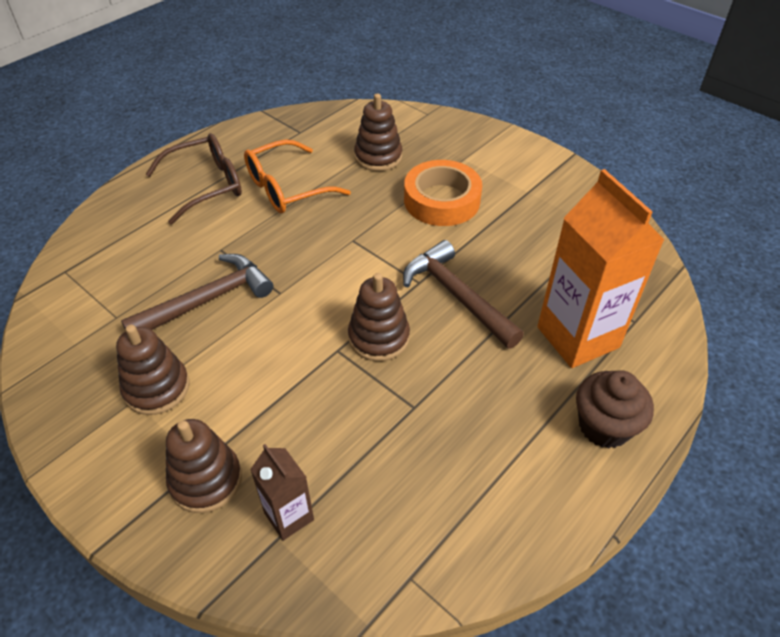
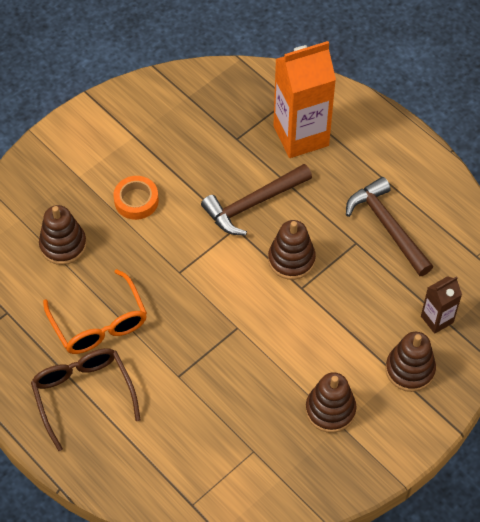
camera: 85 degrees left, 10 degrees up
(207, 300) = (241, 382): brown hammer -> brown hammer (387, 227)
(441, 200) = (136, 201): orange tape -> orange tape, size x0.65
(604, 426) = (376, 138): brown cupcake -> none

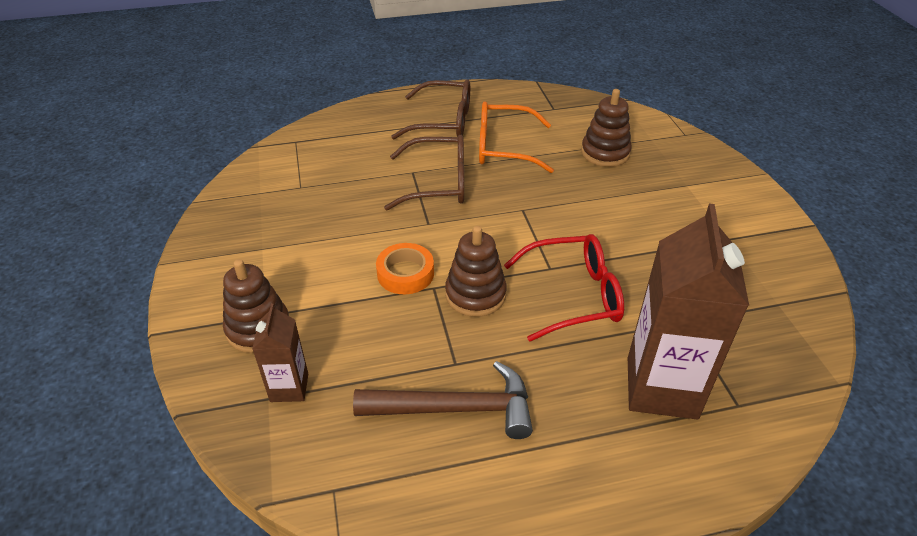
camera: 120 degrees right, 15 degrees down
(136, 201) = (632, 211): orange tape -> orange tape (405, 273)
(182, 347) = (438, 183): none -> brown glasses
(253, 204) = (574, 295): brown hammer -> red glasses
(301, 136) = (661, 387): orange carton -> brown carton
(330, 410) = (283, 248): brown stacking toy -> none

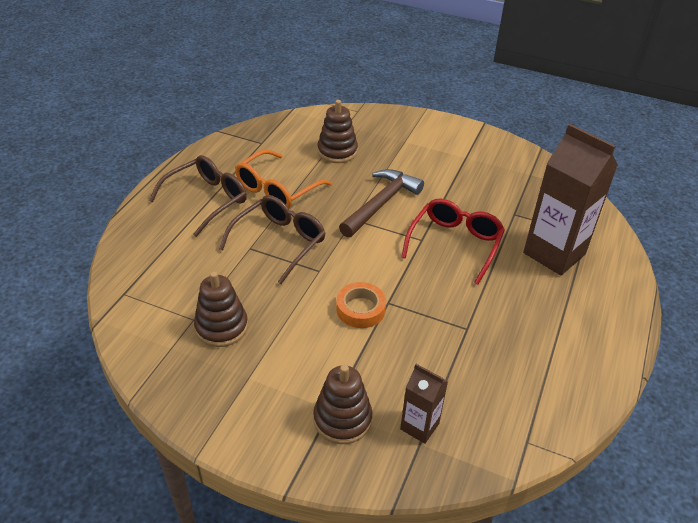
camera: 55 degrees left, 0 degrees up
(455, 408) = (504, 348): brown hammer -> brown hammer (381, 204)
(475, 294) = (414, 286): brown stacking toy -> brown stacking toy (221, 327)

